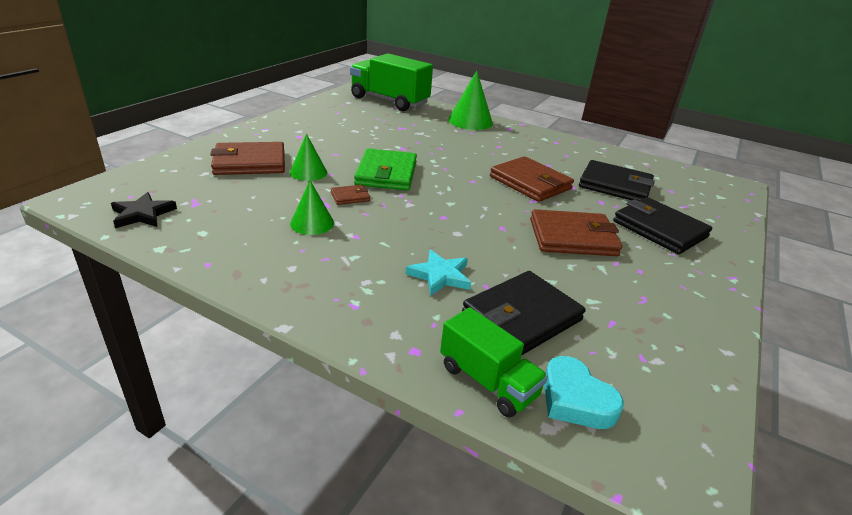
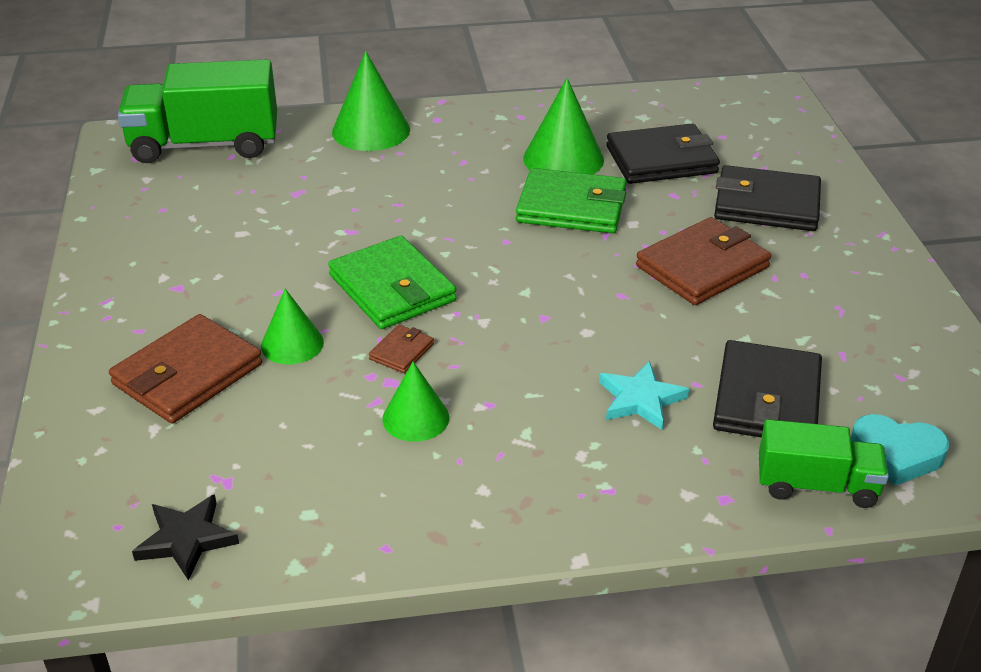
camera: 35 degrees left, 5 degrees up
(530, 183) = (571, 207): brown wallet -> green wallet
(555, 164) = (563, 159): none -> green cone

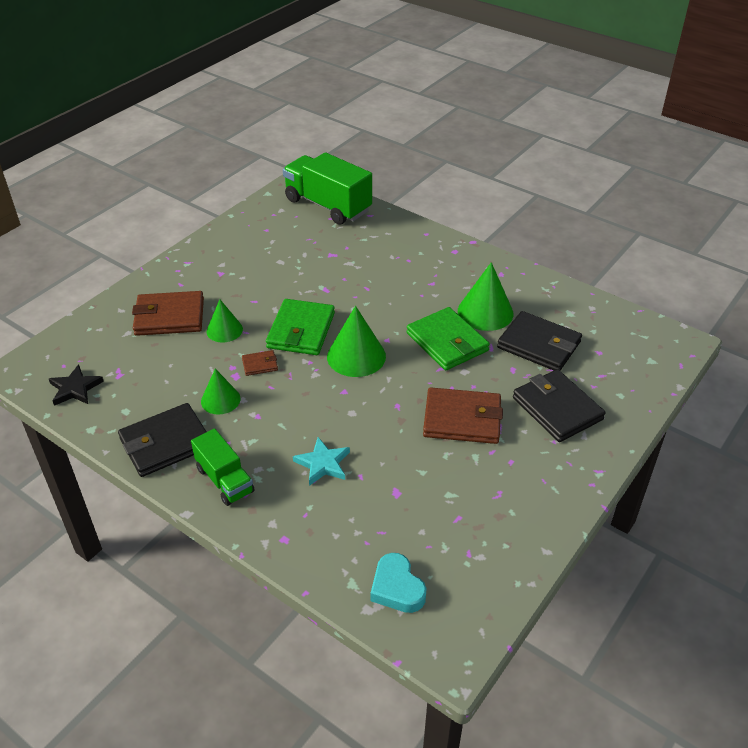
camera: 45 degrees right, 5 degrees up
(371, 130) = (412, 239): green cone -> green cone (356, 356)
(767, 398) = (381, 509): black wallet -> black wallet (166, 443)
(816, 485) = (334, 568): green truck -> green truck (225, 480)

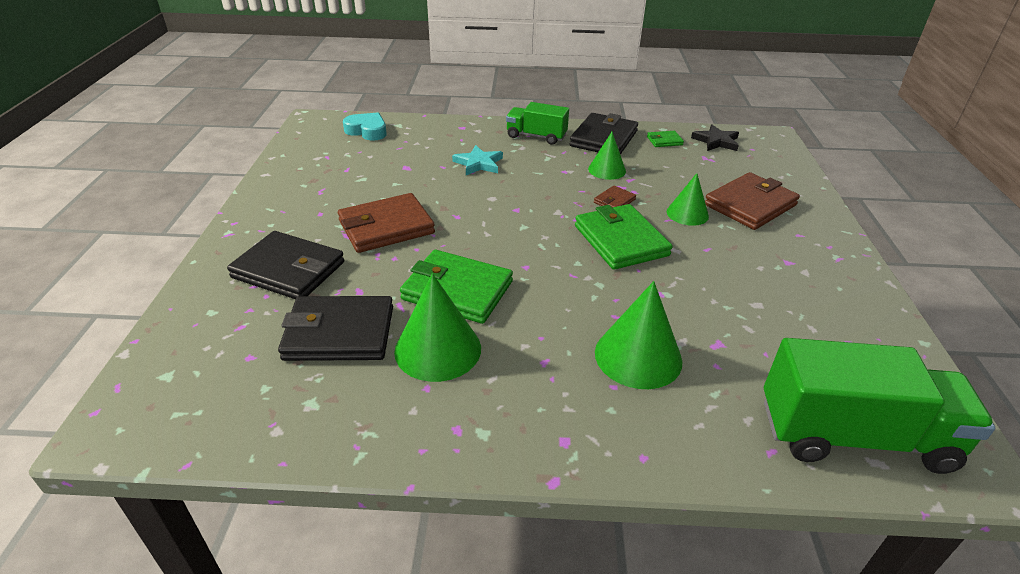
camera: 145 degrees right, 5 degrees down
(117, 411) = (664, 141): none -> green wallet
(356, 356) = (539, 239): green cone -> green cone (638, 356)

